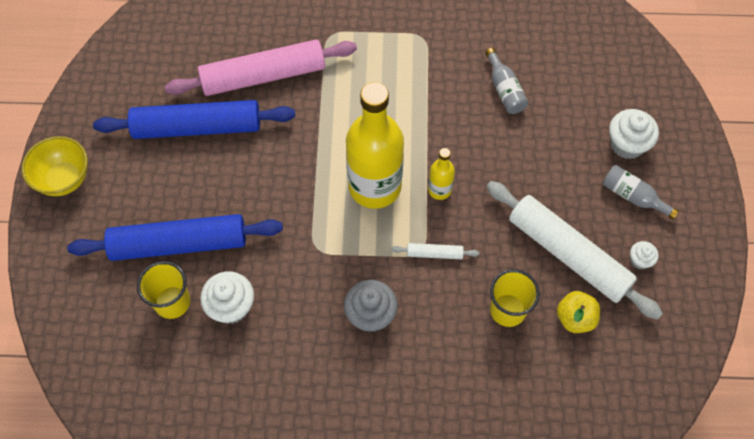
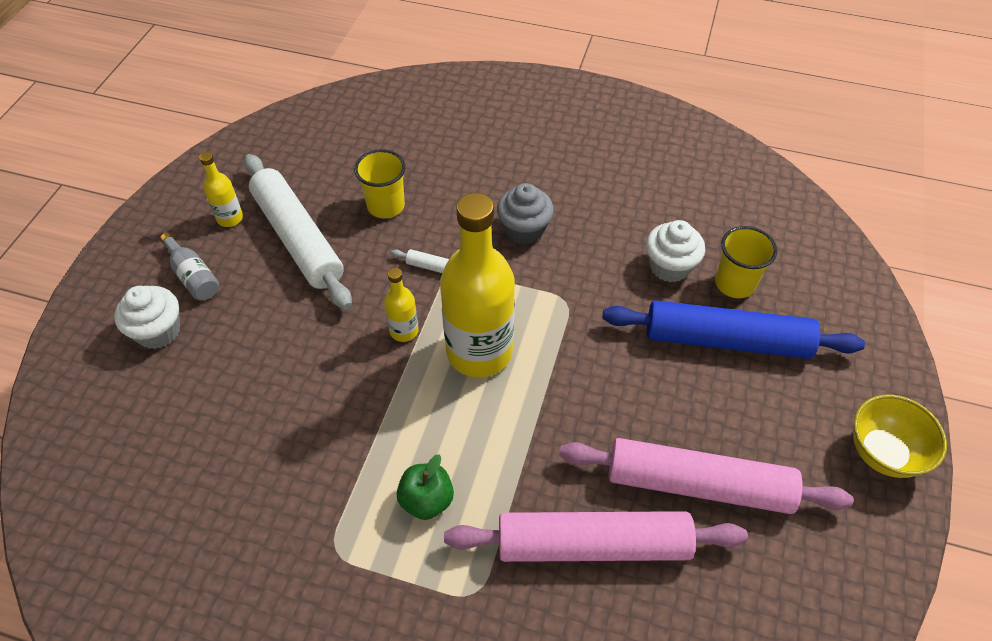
camera: 165 degrees left, 10 degrees down
(197, 127) = (698, 484): blue rolling pin -> pink rolling pin
(377, 77) = (426, 500): none -> green apple
(504, 89) = (262, 437): grey bottle -> none
(575, 318) = (325, 187): yellow apple -> none
(640, 260) = (230, 218): white cupcake -> yellow bottle

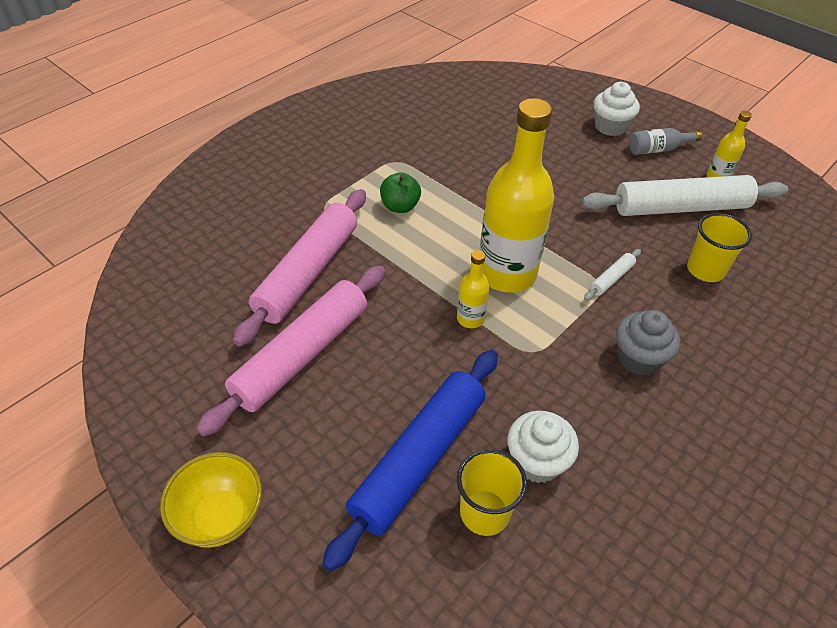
camera: 115 degrees right, 5 degrees down
(404, 331) = (551, 238): yellow bottle -> yellow bottle (470, 318)

